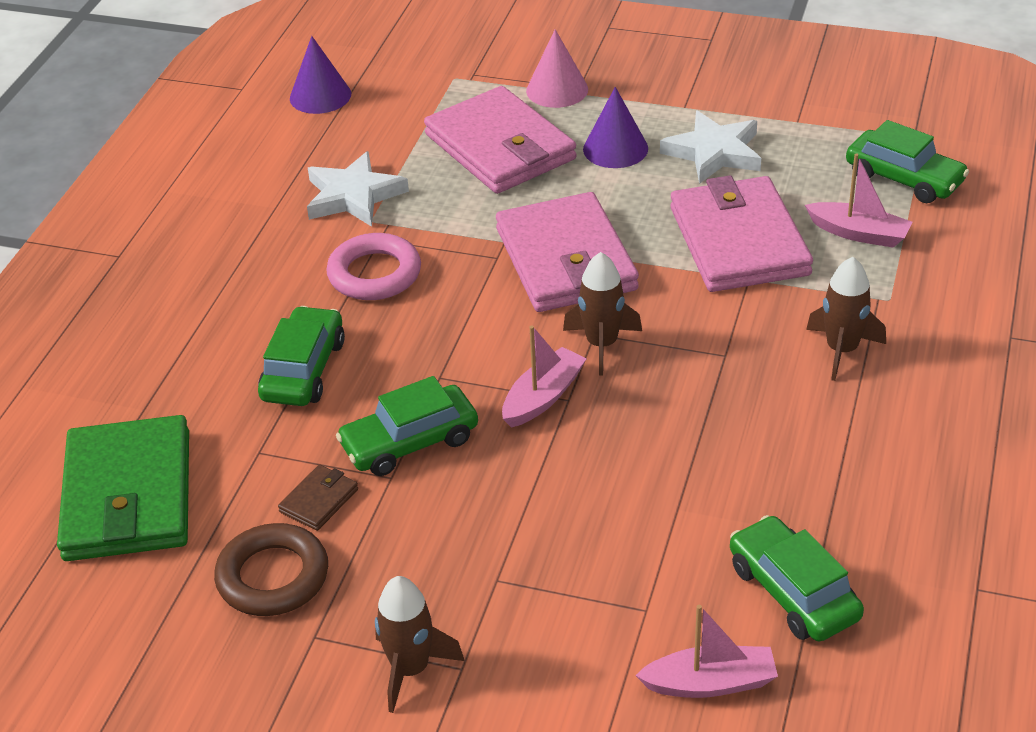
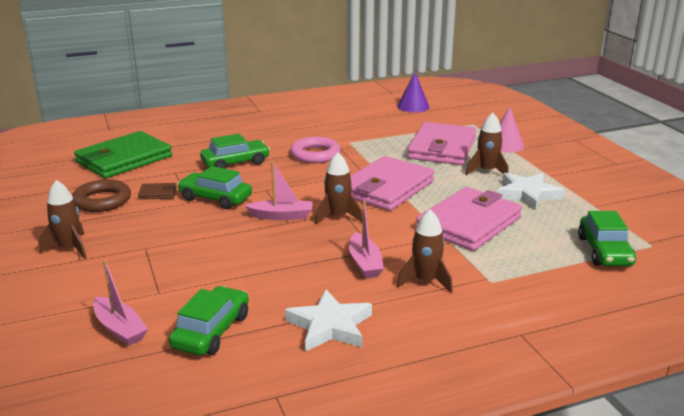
camera: 50 degrees right, 15 degrees down
(354, 196) = (359, 134): white star -> white star (330, 326)
(615, 148) = (487, 171): purple cone -> brown rocket
(859, 233) = (532, 254): pink boat -> pink boat (365, 263)

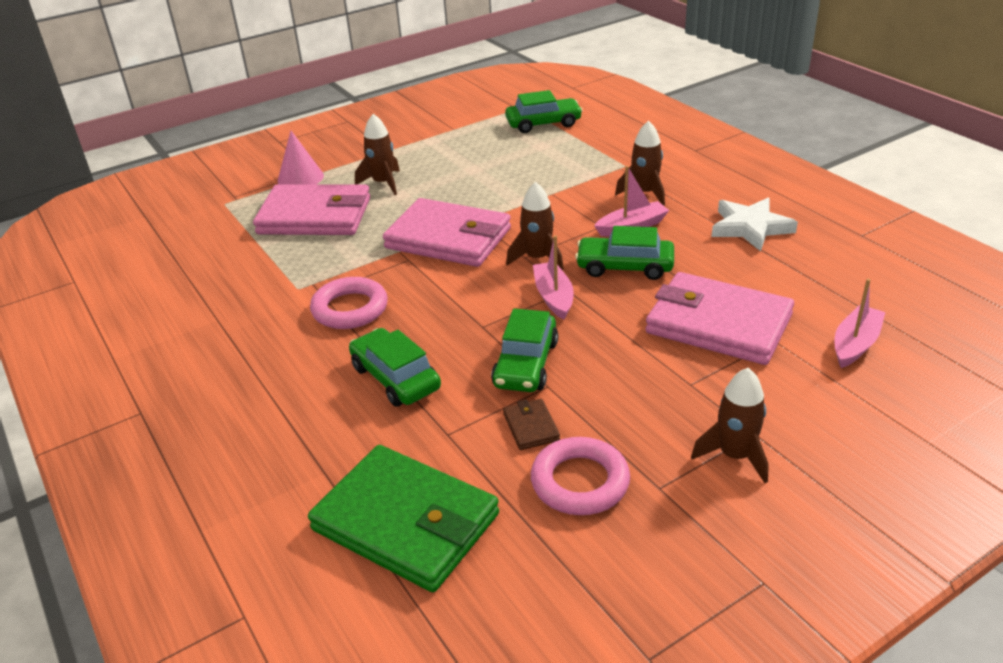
camera: 100 degrees left, 10 degrees up
(102, 201) = (580, 482): brown ring -> pink ring
(211, 331) = (810, 287): green car -> green car (624, 267)
(413, 106) = (144, 255): purple cone -> none
(469, 223) = (518, 183): pink wallet -> pink wallet (718, 324)
(527, 194) = (437, 159): white star -> none

